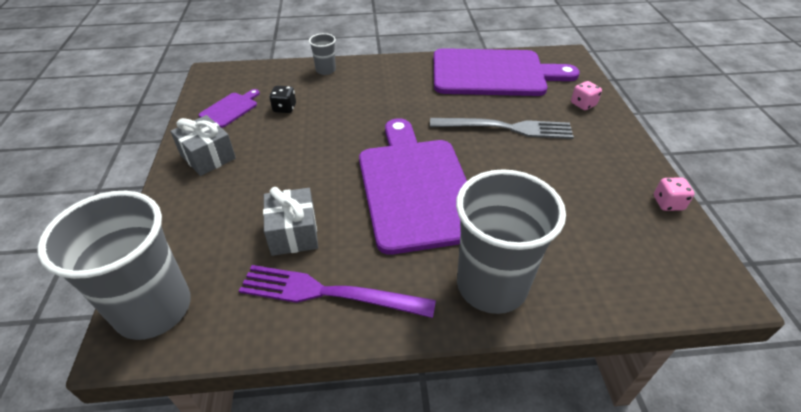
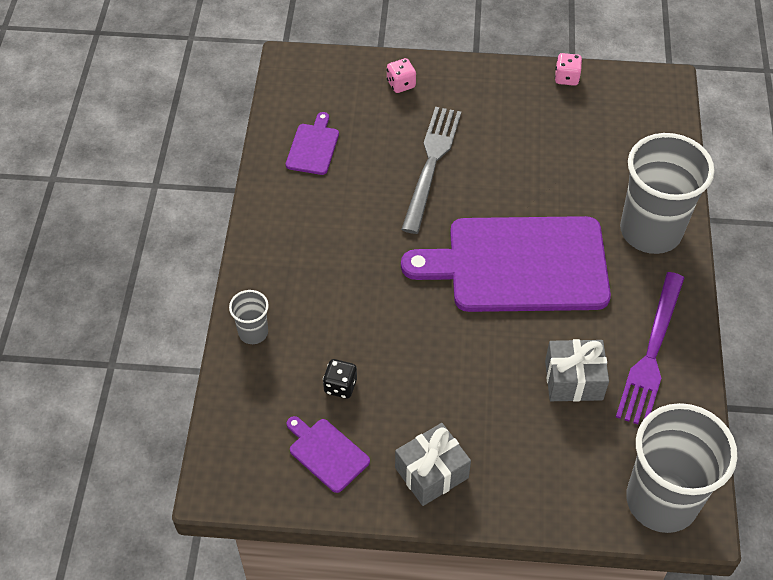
camera: 80 degrees left, 10 degrees up
(493, 73) = (313, 147): purple cutting board -> purple cutting board, size x0.41

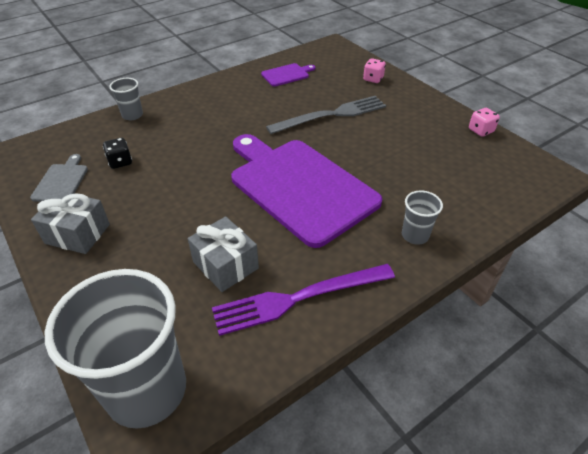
camera: 50 degrees right, 10 degrees down
(326, 453) = (61, 181): purple cutting board -> grey cutting board
(650, 231) = (415, 235): grey cup -> grey cup, size x0.45

